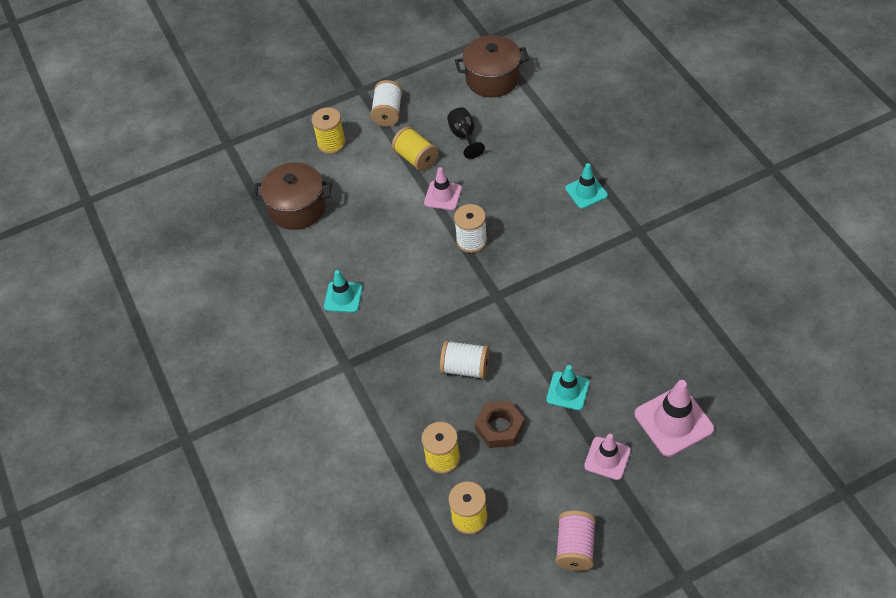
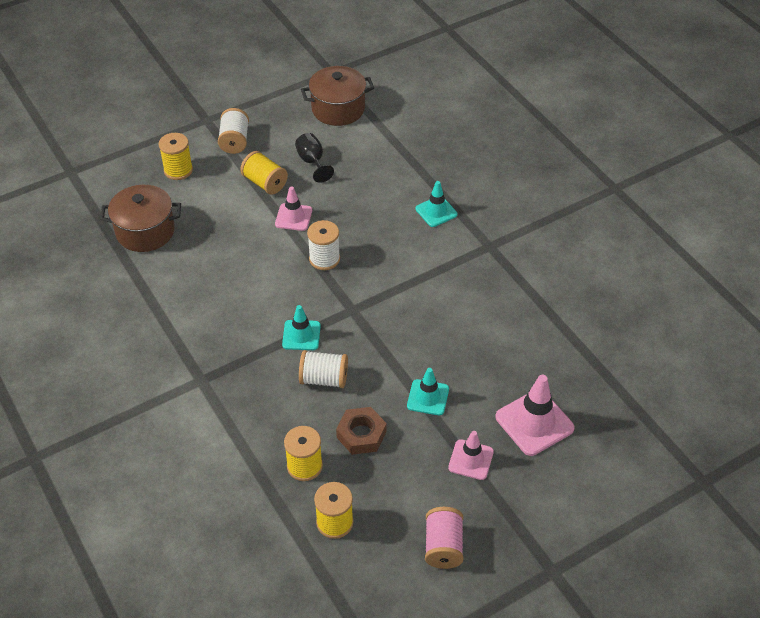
camera: 10 degrees left, 5 degrees down
(343, 297) = (196, 315): turquoise traffic cone -> turquoise traffic cone (301, 335)

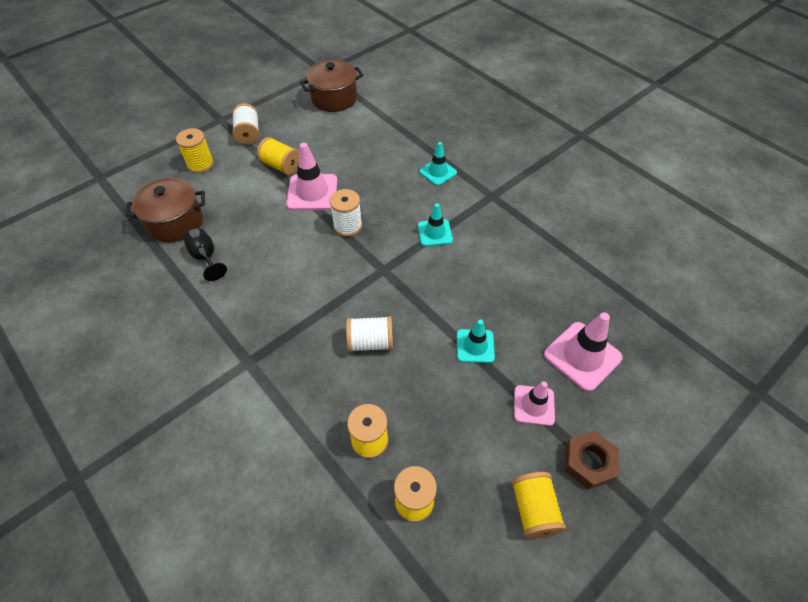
camera: 10 degrees left, 5 degrees up
(293, 217) = (312, 192): pink traffic cone -> pink traffic cone, size x1.59
(301, 335) = (340, 301): turquoise traffic cone -> turquoise traffic cone (435, 233)
(312, 162) = (320, 143): black goblet -> black goblet (206, 258)
(361, 434) = (420, 395): brown nut -> brown nut (589, 462)
(443, 546) = (533, 510): pink spool -> yellow spool

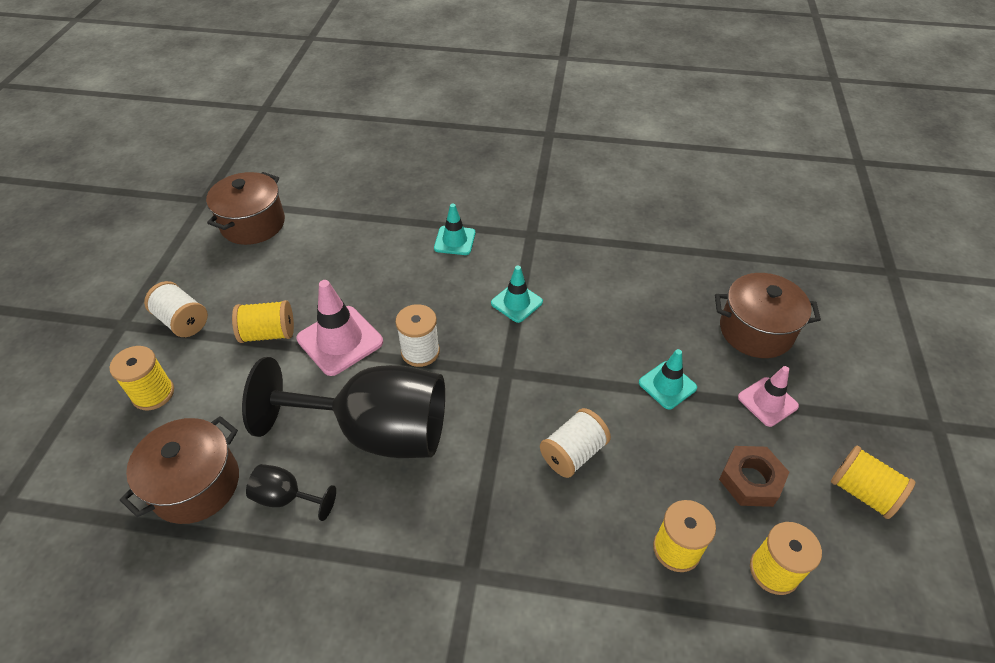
camera: 40 degrees left, 5 degrees down
(280, 254) = (376, 431): none -> black goblet
(582, 356) = (756, 331): pink traffic cone -> brown pot
(589, 462) = (854, 417): brown nut -> brown nut (750, 480)

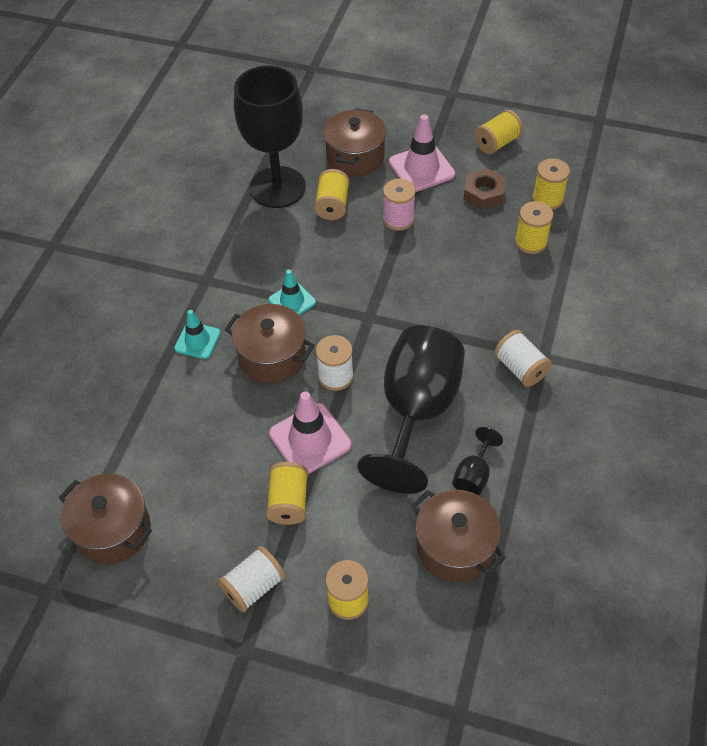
camera: 80 degrees left, 5 degrees up
(441, 297) = (272, 357): none -> brown pot
(573, 453) = (452, 285): white spool -> white spool (520, 368)
(667, 319) = (332, 205): none -> yellow spool
(667, 385) = (398, 219): turquoise traffic cone -> pink spool
(677, 268) = (277, 187): none -> black goblet
(767, 402) = (421, 168): pink traffic cone -> pink traffic cone, size x1.59

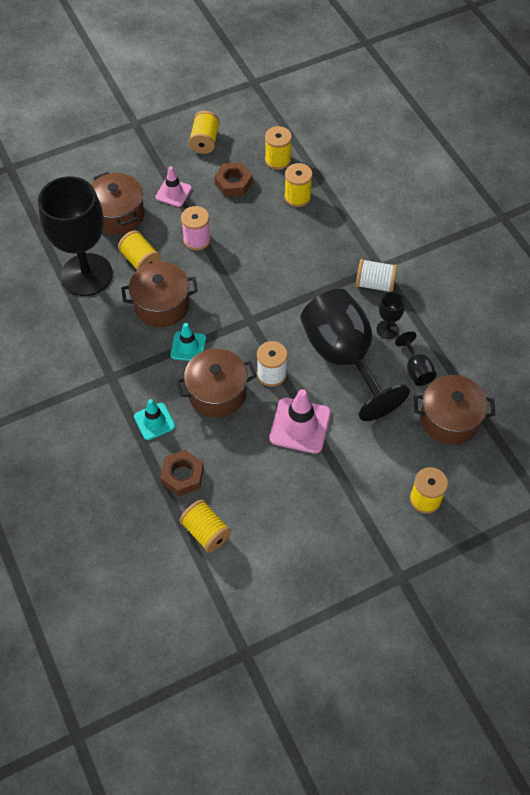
camera: 45 degrees left, 5 degrees up
(113, 530) = (242, 582): brown pot -> brown pot (161, 305)
(169, 402) = (182, 475): none -> brown nut
(254, 586) = (365, 539): white spool -> none
(288, 502) = (329, 473): yellow spool -> yellow spool (206, 532)
(421, 168) = (173, 193): pink traffic cone -> pink traffic cone, size x0.63
(486, 417) = (387, 329): none -> black goblet

